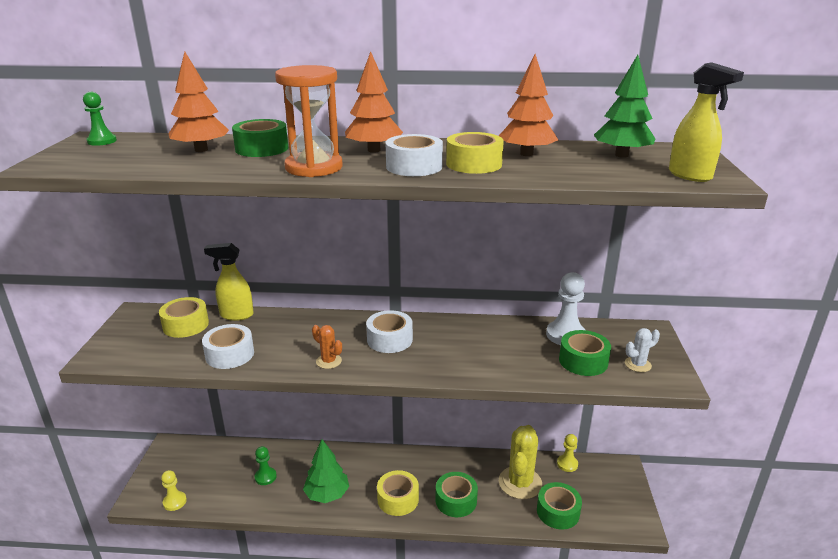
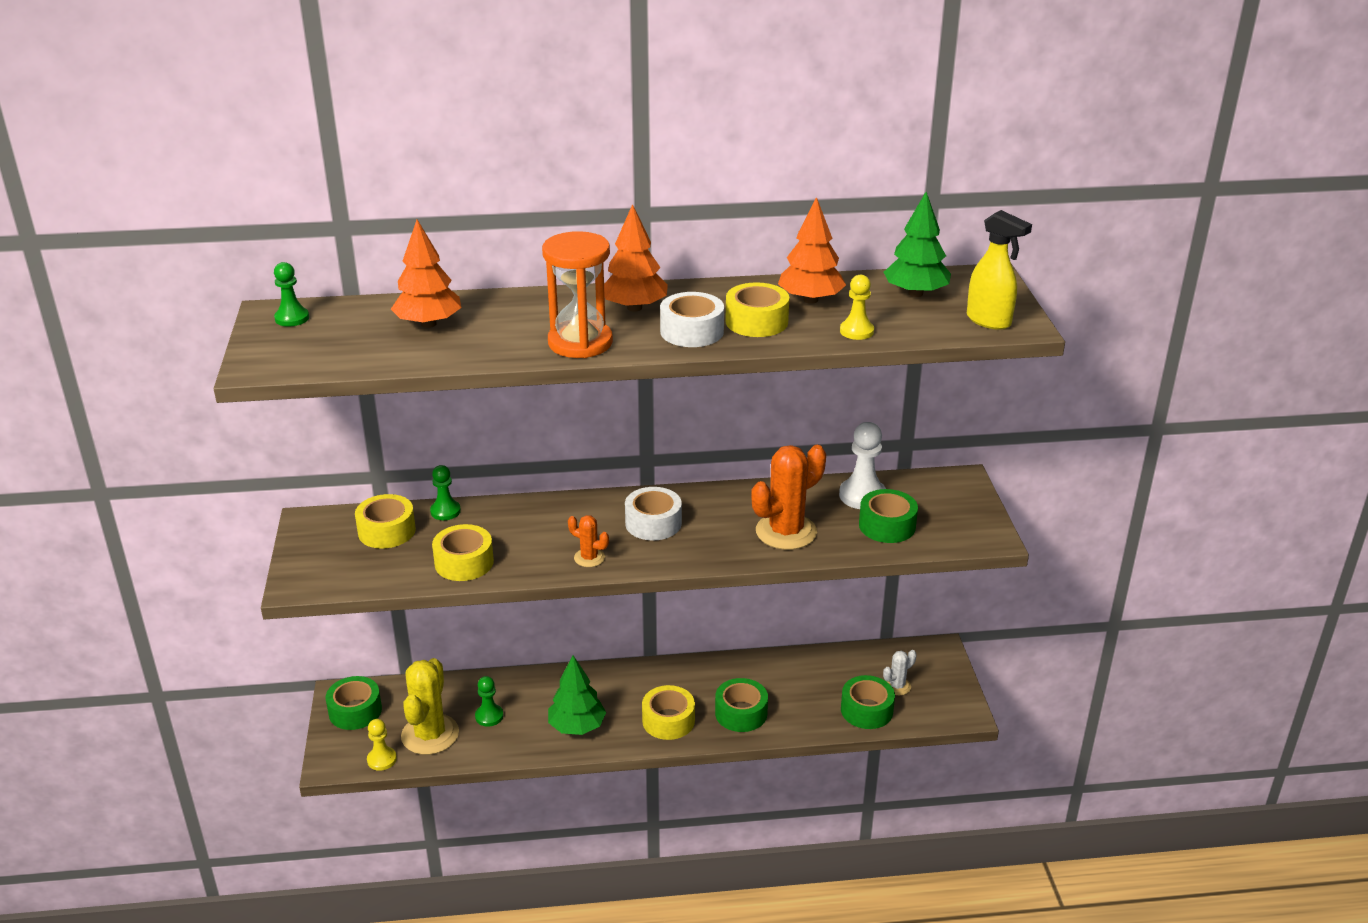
camera: 10 degrees left, 5 degrees up
(230, 354) = (464, 562): white tape -> yellow tape
(236, 315) = (445, 511): yellow spray bottle -> green pawn
(262, 148) = (500, 315): green tape -> green tape (355, 711)
(496, 357) = (786, 532): none -> orange cactus
(520, 483) = (816, 683): yellow cactus -> yellow cactus (430, 734)
(567, 464) = (871, 654): yellow pawn -> yellow pawn (856, 331)
(637, 364) = (949, 523): white cactus -> white cactus (897, 686)

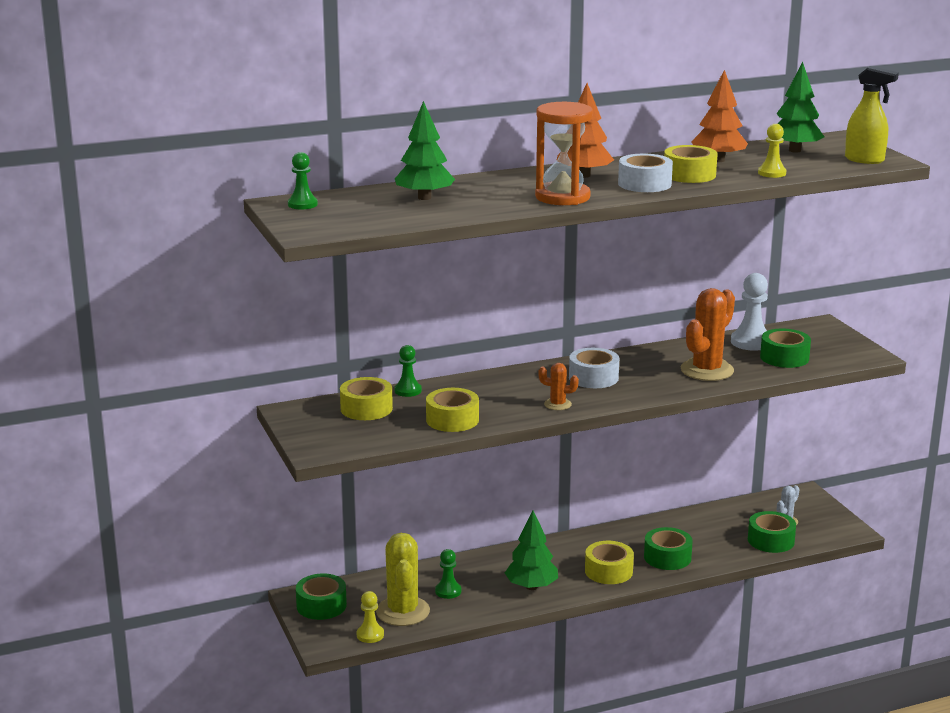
camera: 15 degrees left, 10 degrees down
(428, 324) = (424, 198): orange tree -> green tree

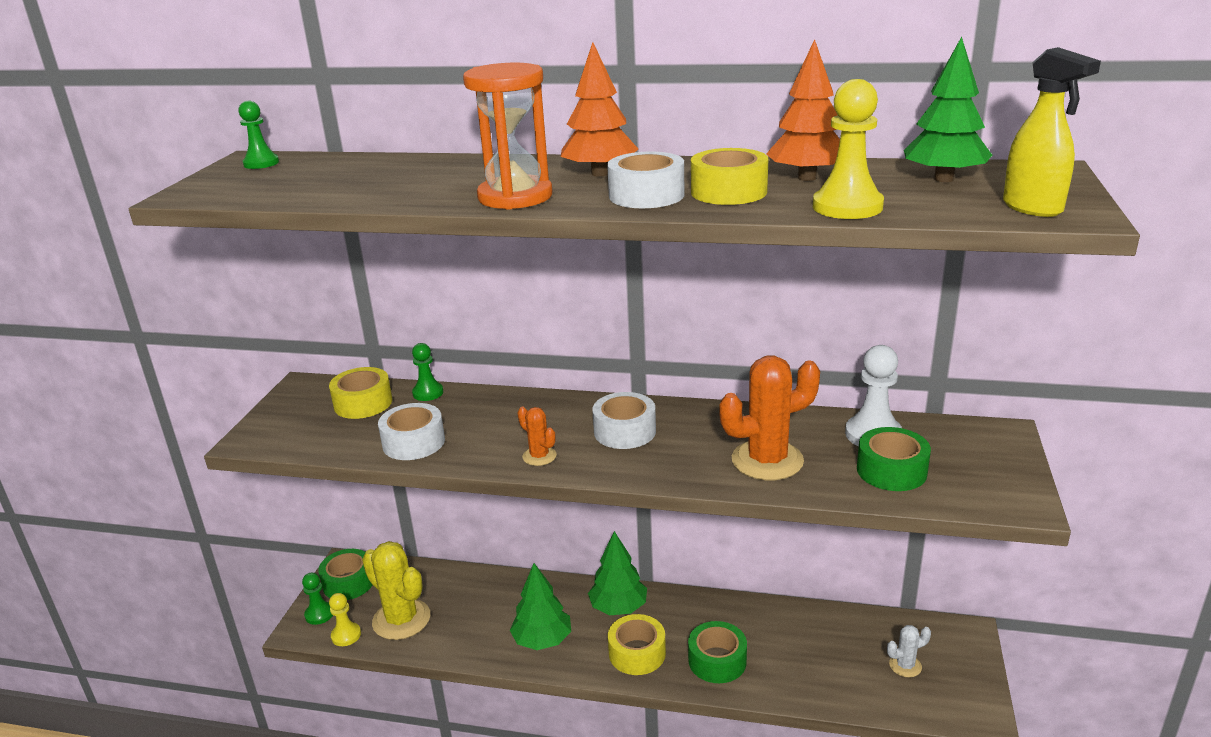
camera: 35 degrees right, 5 degrees up
(403, 611) = (401, 619): yellow cactus -> yellow cactus turned 75 degrees counterclockwise
(424, 198) = (379, 174): green tree -> green tree (618, 607)
(448, 591) = (464, 612): green pawn -> green pawn (319, 614)
(452, 420) = (413, 442): yellow tape -> white tape
(771, 173) = (847, 207): yellow pawn -> yellow pawn, size x1.59
(771, 540) = (861, 687): green tape -> none

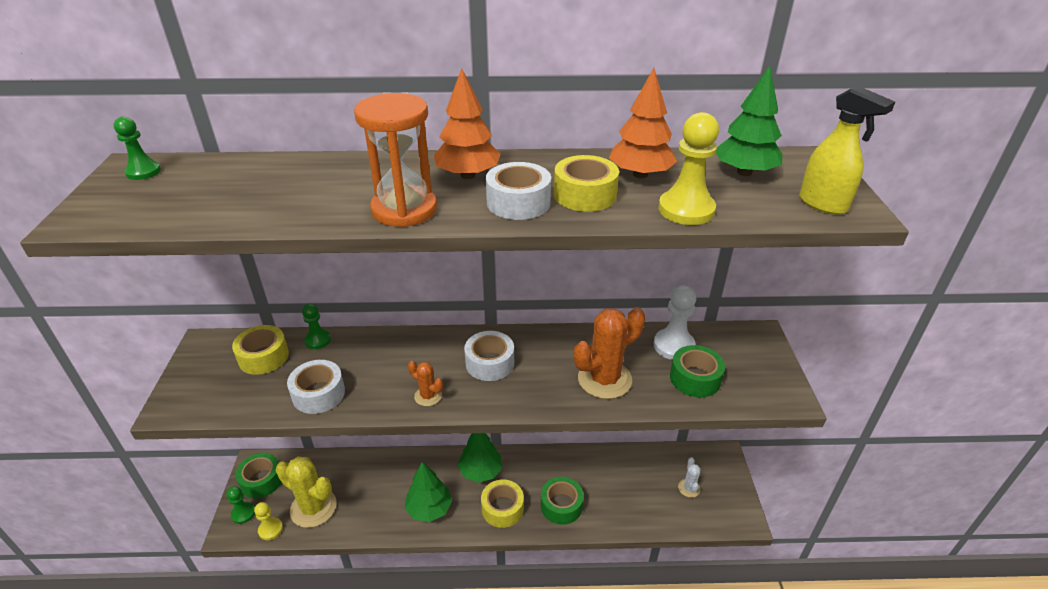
camera: 15 degrees left, 10 degrees up
(905, 665) = (689, 488): white cactus -> white cactus turned 60 degrees counterclockwise

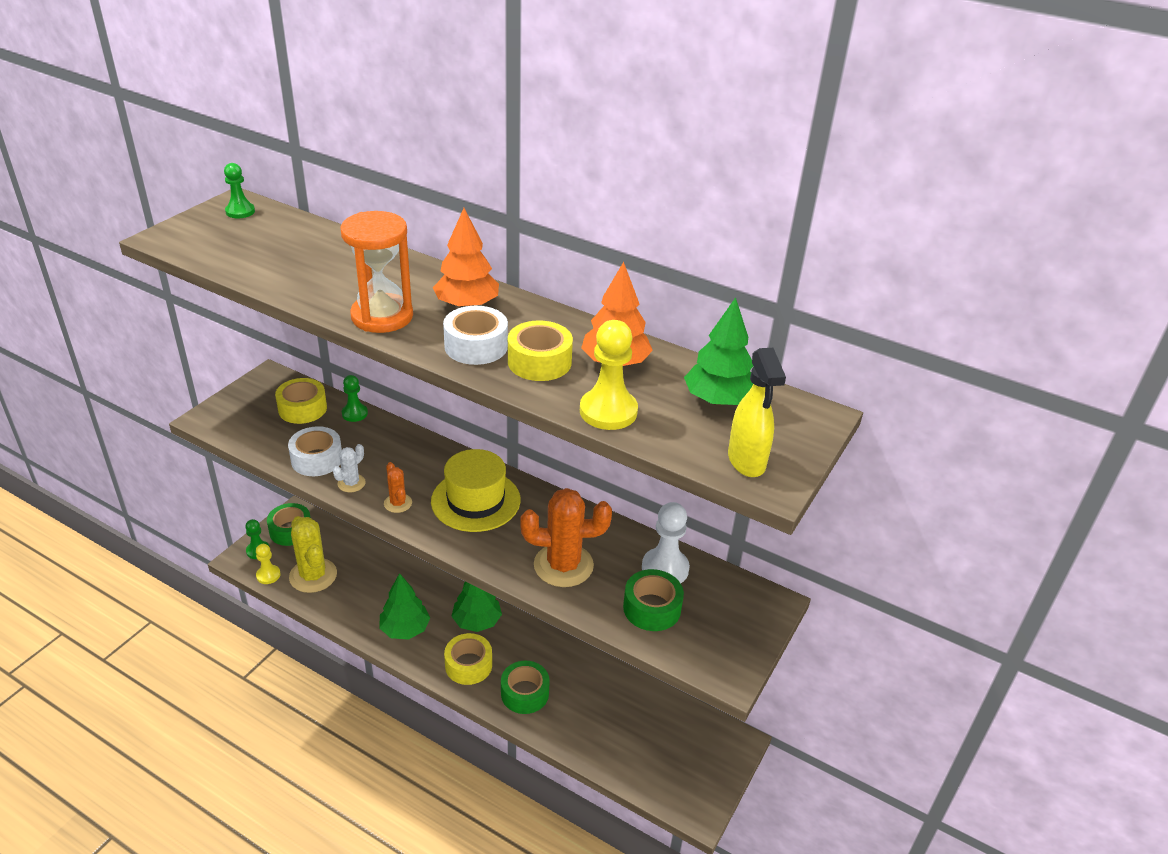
camera: 30 degrees right, 0 degrees up
(490, 363) = (475, 500): white tape -> yellow hat
(689, 488) = (668, 750): white cactus -> white cactus (351, 483)

